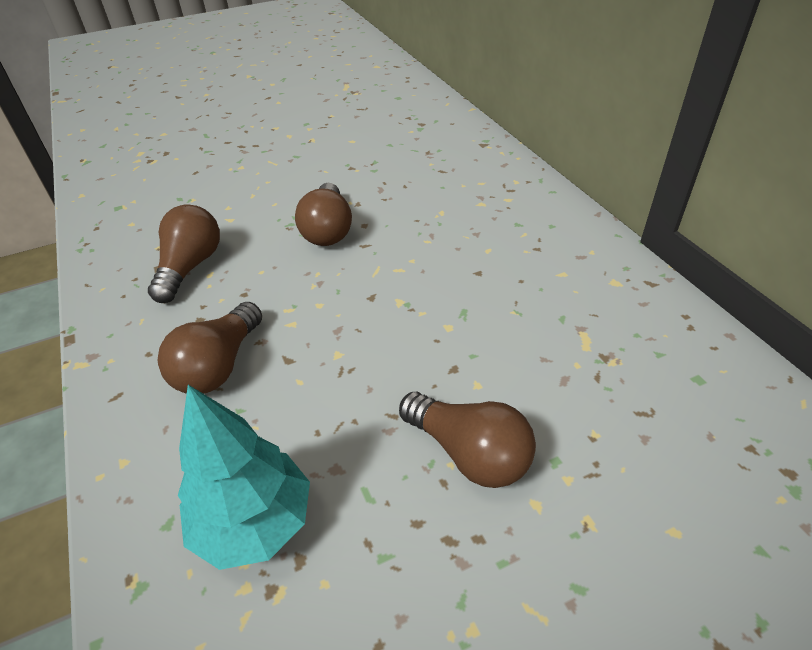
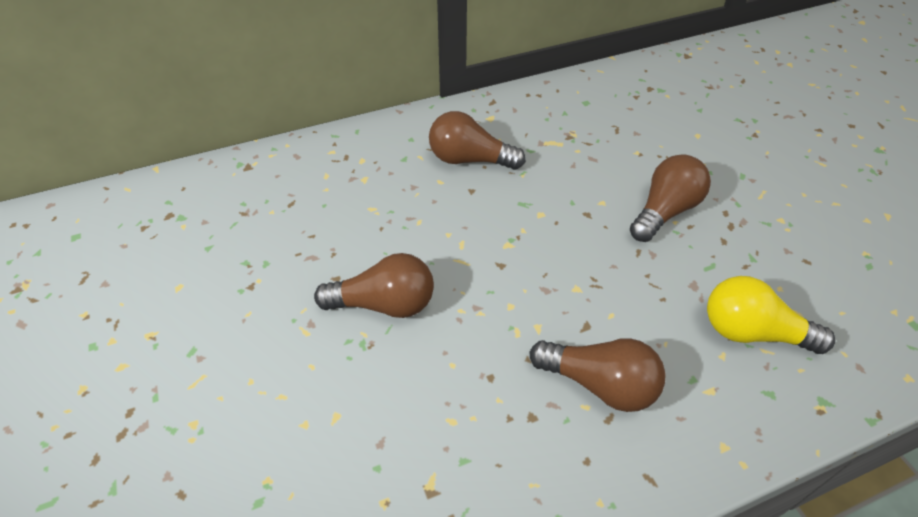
camera: 90 degrees left, 5 degrees up
(190, 267) = (435, 447): brown light bulb -> brown light bulb (470, 160)
(254, 523) = (752, 332): turquoise tree -> yellow light bulb

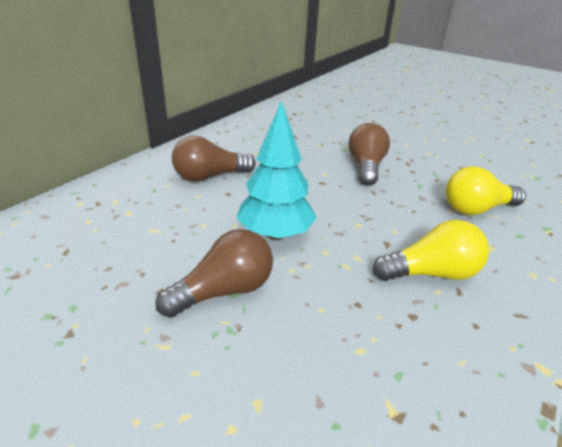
camera: 35 degrees left, 15 degrees down
(478, 262) = (275, 234): none -> turquoise tree
(599, 384) = (431, 273): brown light bulb -> yellow light bulb

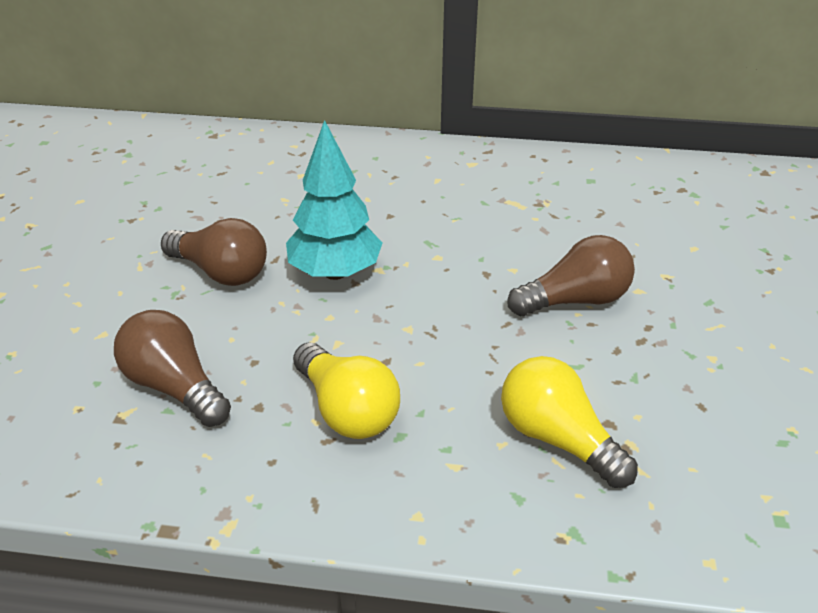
camera: 65 degrees right, 5 degrees up
(210, 176) = (414, 191): brown light bulb -> brown light bulb (175, 387)

